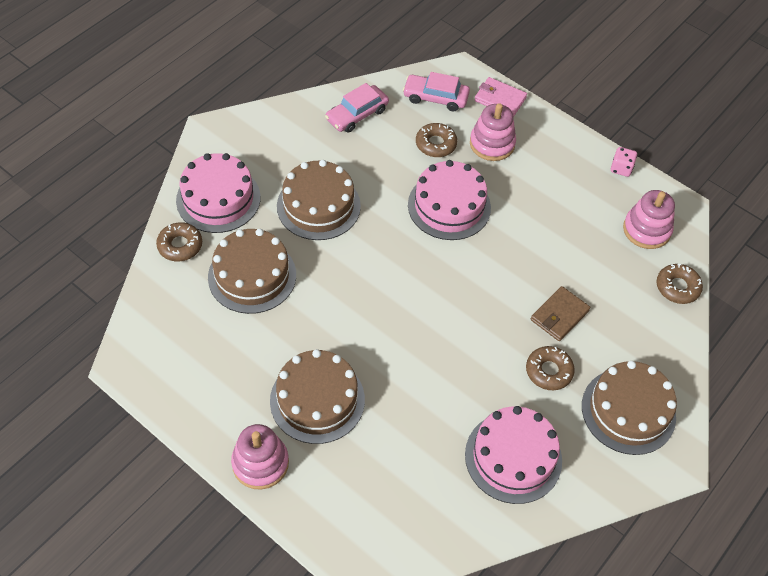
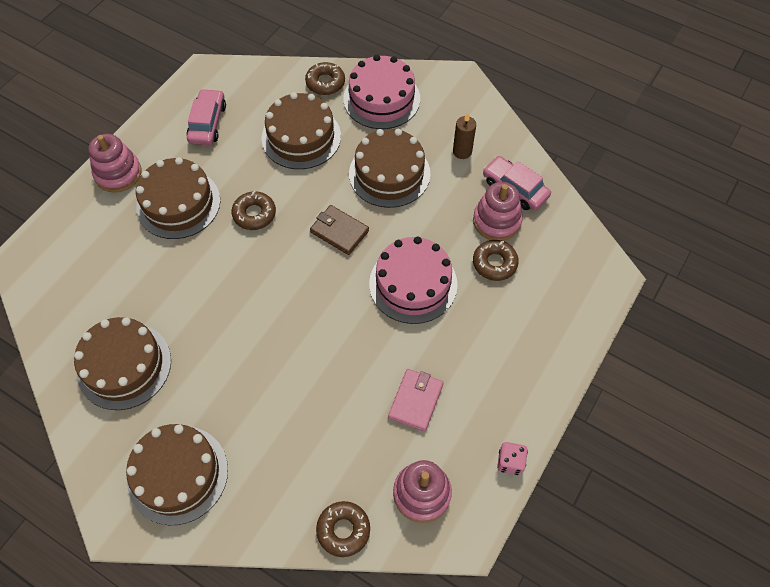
camera: 85 degrees right, 5 degrees up
(305, 145) = (462, 151): none -> brown candle
(435, 97) = (562, 256): pink car -> pink car (207, 123)
(492, 144) = (510, 318): pink stacking toy -> pink stacking toy (496, 221)
(500, 99) = (581, 321): pink wallet -> pink wallet (415, 401)
(513, 457) = (124, 365): pink cake -> brown cake
(549, 371) = (220, 393): brown donut -> brown donut (254, 214)
(559, 315) = (289, 400): brown wallet -> brown wallet (339, 231)

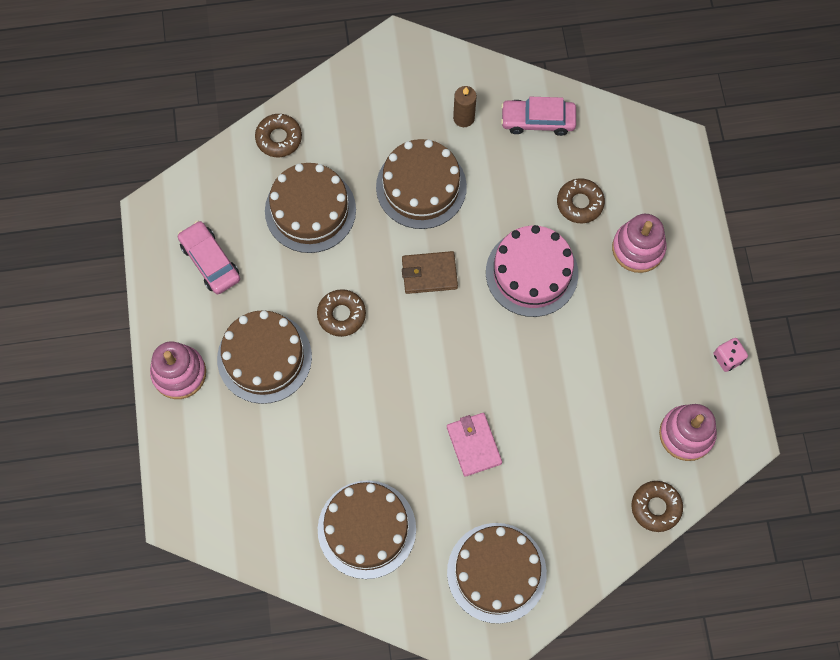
camera: 40 degrees left, 10 degrees up
(381, 99) = (346, 117): pink cake -> none
(415, 401) = (620, 368): pink wallet -> pink wallet (474, 445)
(496, 221) = (549, 163): pink stacking toy -> pink stacking toy (638, 248)

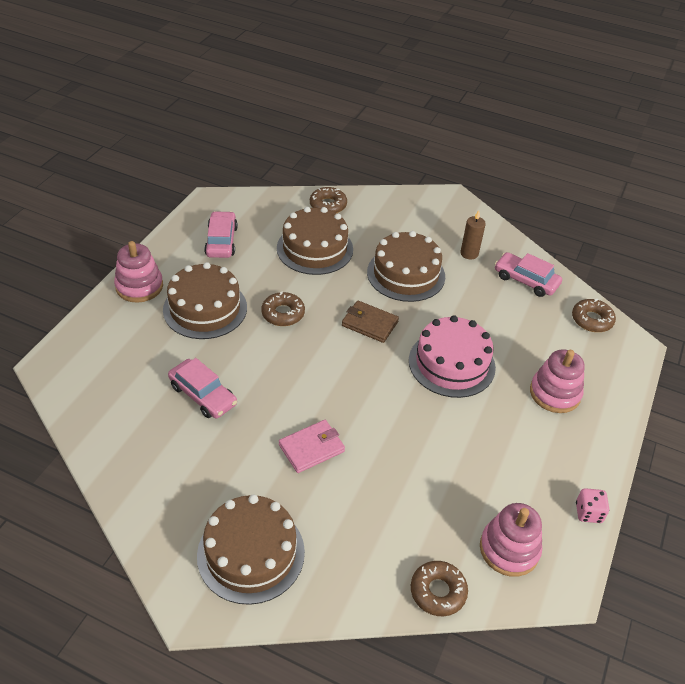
camera: 30 degrees right, 25 degrees down
(341, 454) = (203, 395): none -> pink car
(366, 529) = (174, 455): brown cake -> none
(474, 445) = (311, 448): pink wallet -> pink wallet turned 45 degrees clockwise
(580, 203) = (524, 342): brown donut -> brown donut (592, 320)

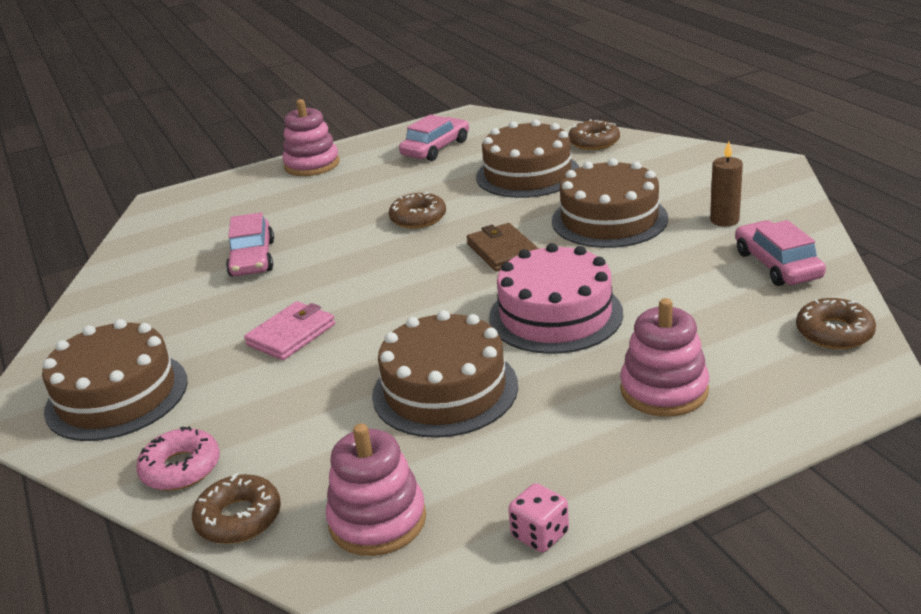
camera: 45 degrees right, 15 degrees down
(205, 308) = (347, 195): brown cake -> brown cake (445, 390)
(311, 448) = (291, 335): pink wallet -> pink wallet turned 60 degrees counterclockwise
(364, 580) = (181, 468): none -> pink donut

